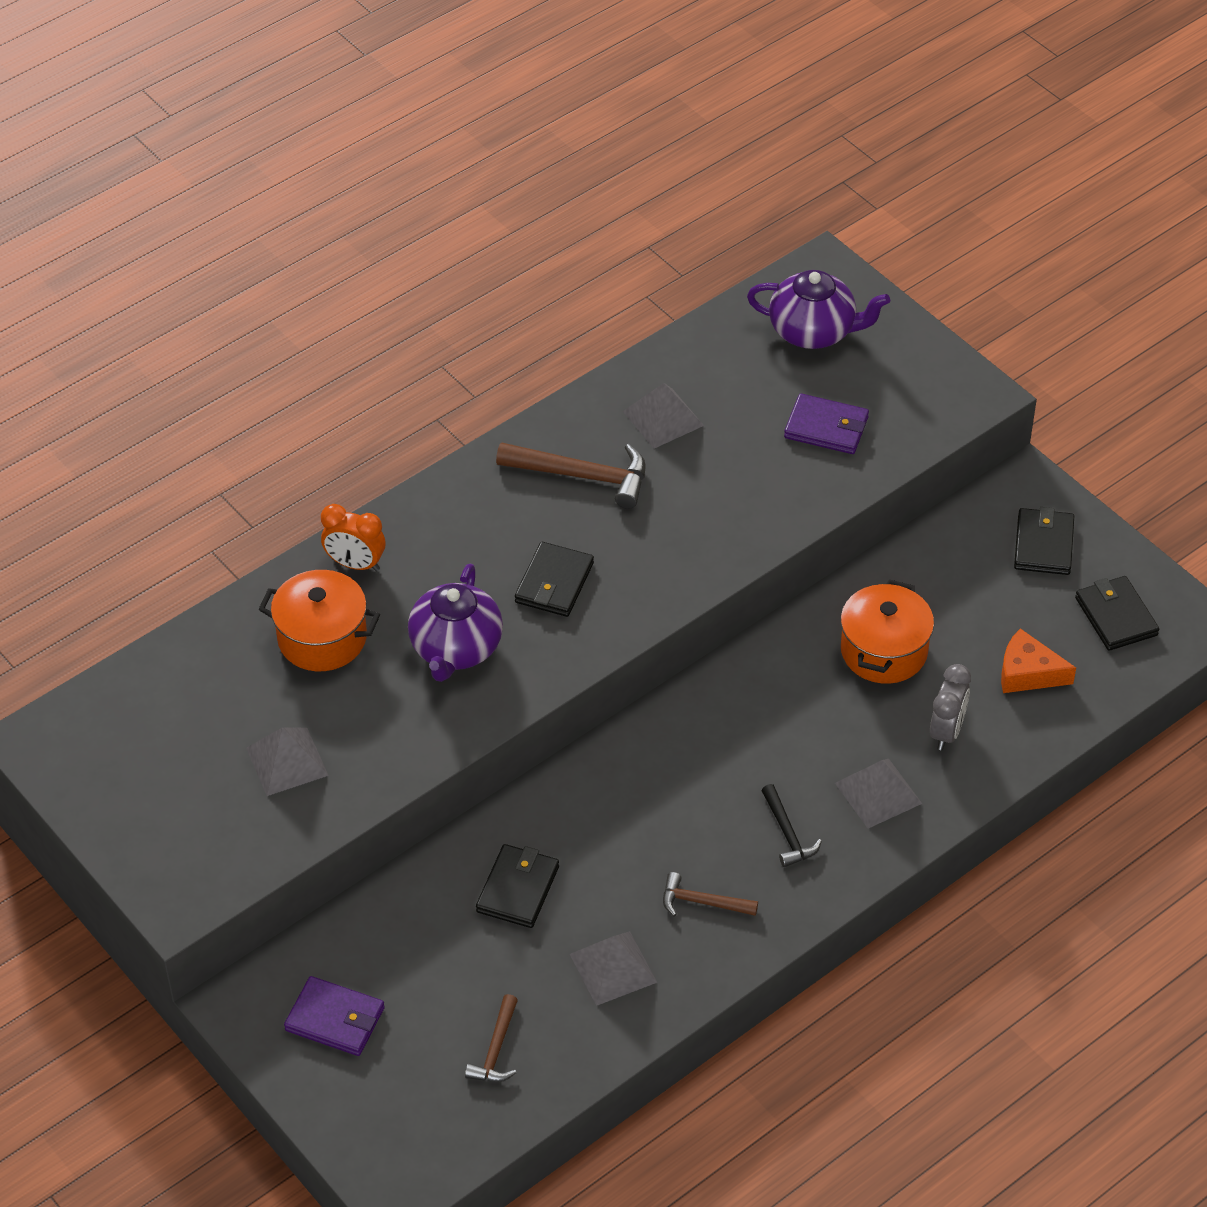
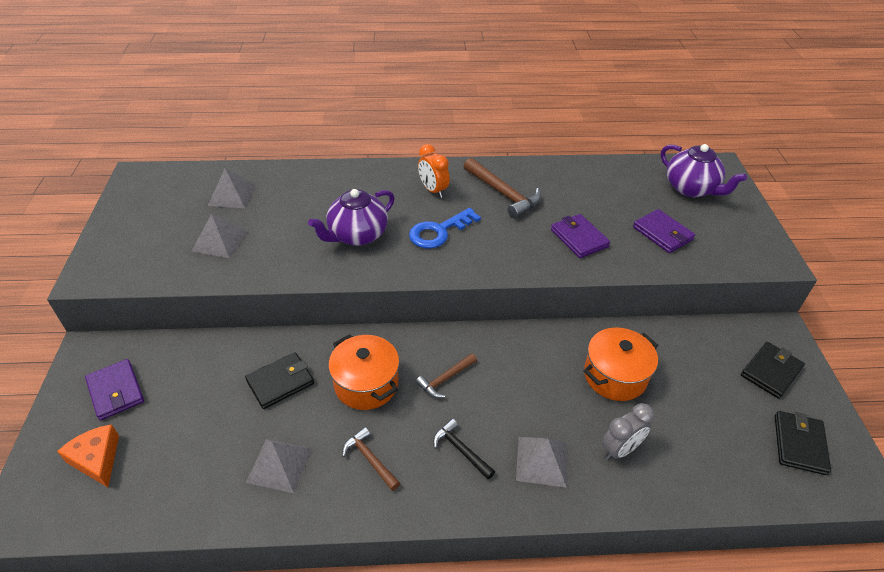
camera: 35 degrees right, 5 degrees down
(322, 638) = (302, 198): orange pot -> orange pot (366, 384)
(355, 564) = (353, 177): orange clock -> orange clock (433, 190)
(496, 1049) = (165, 469): brown hammer -> brown hammer (445, 379)
(554, 583) = (439, 231): black wallet -> blue key
(663, 418) = (571, 189): grey pyramid -> grey pyramid (232, 195)
(733, 493) = (579, 238): none -> purple wallet
(787, 833) = (461, 450): black hammer -> black hammer turned 120 degrees clockwise
(1028, 673) = (707, 445): orange cheese -> orange cheese (97, 459)

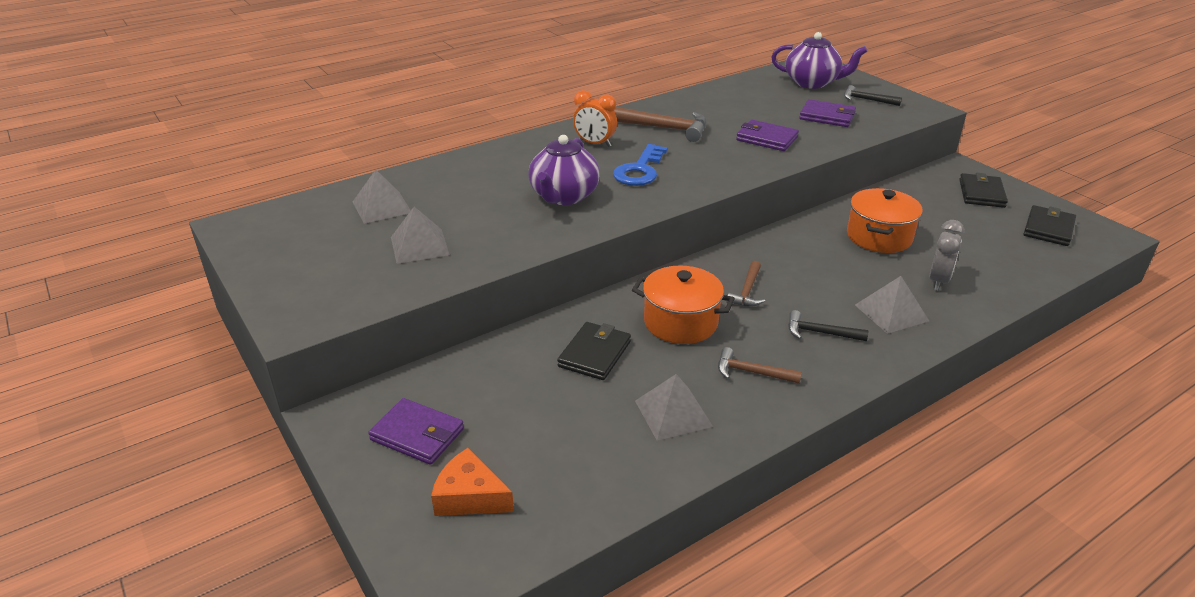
camera: 30 degrees left, 10 degrees down
(724, 228) = (867, 100): none -> black hammer
(799, 444) = (1048, 229): black wallet -> black wallet turned 45 degrees clockwise

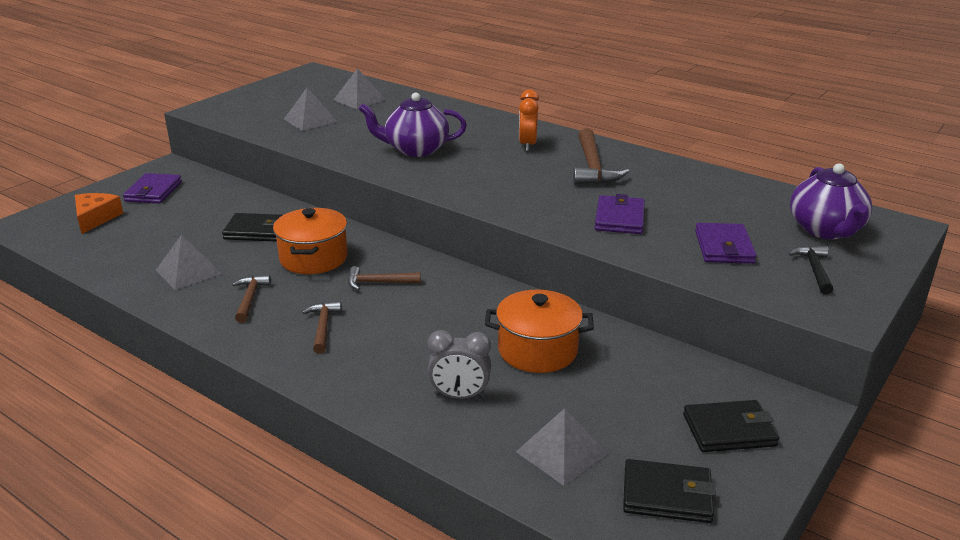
camera: 70 degrees right, 5 degrees down
(640, 170) = (488, 170): blue key -> none
(820, 333) = (323, 327): black hammer -> brown hammer
(891, 312) = (377, 366): grey pyramid -> grey pyramid (561, 452)

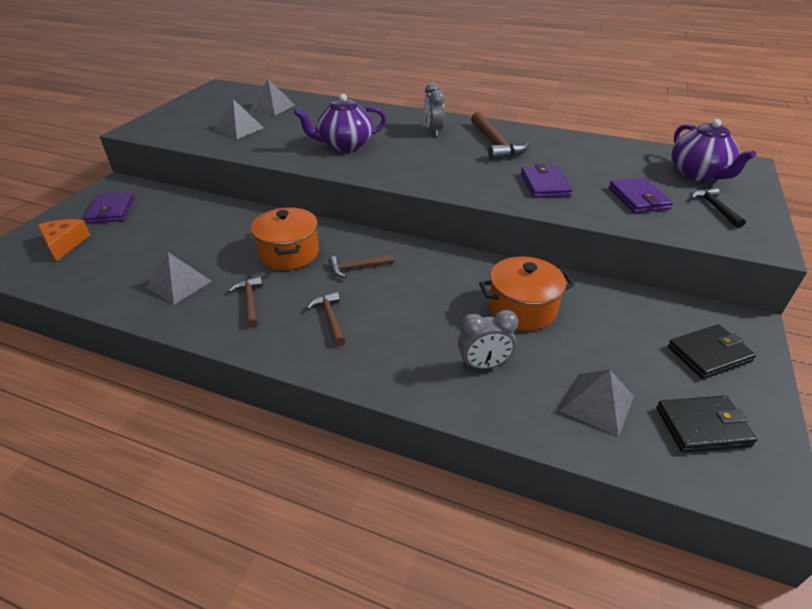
camera: 15 degrees left, 10 degrees up
(256, 231) = (225, 235): black wallet -> none
(527, 145) = (433, 131): orange clock -> grey clock

